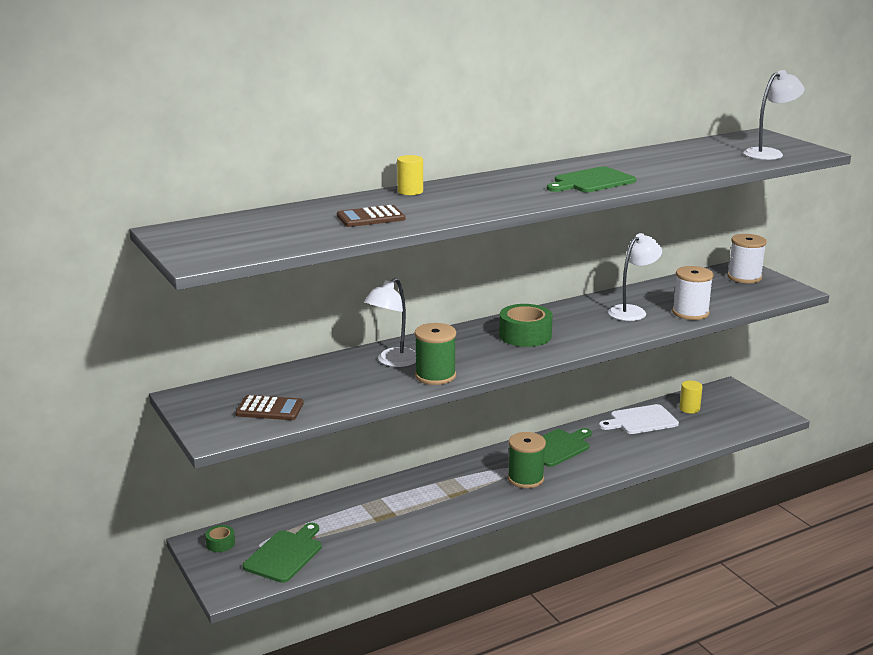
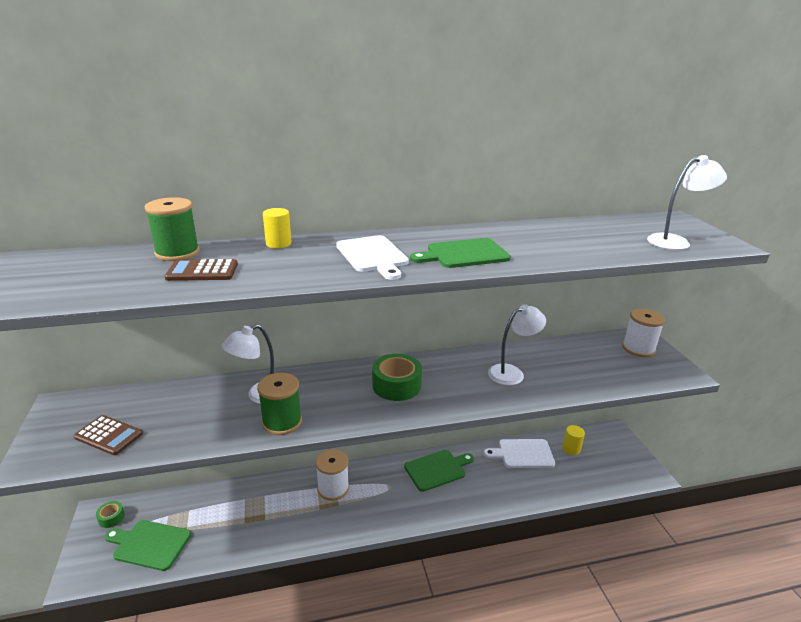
camera: 15 degrees right, 5 degrees up
(285, 554) = (149, 544): green cutting board -> green cutting board turned 120 degrees counterclockwise
(511, 191) = (373, 256): none -> white cutting board
(525, 479) = (393, 501): green spool -> green spool (177, 253)
(690, 313) = (567, 385): white spool -> white spool (333, 488)

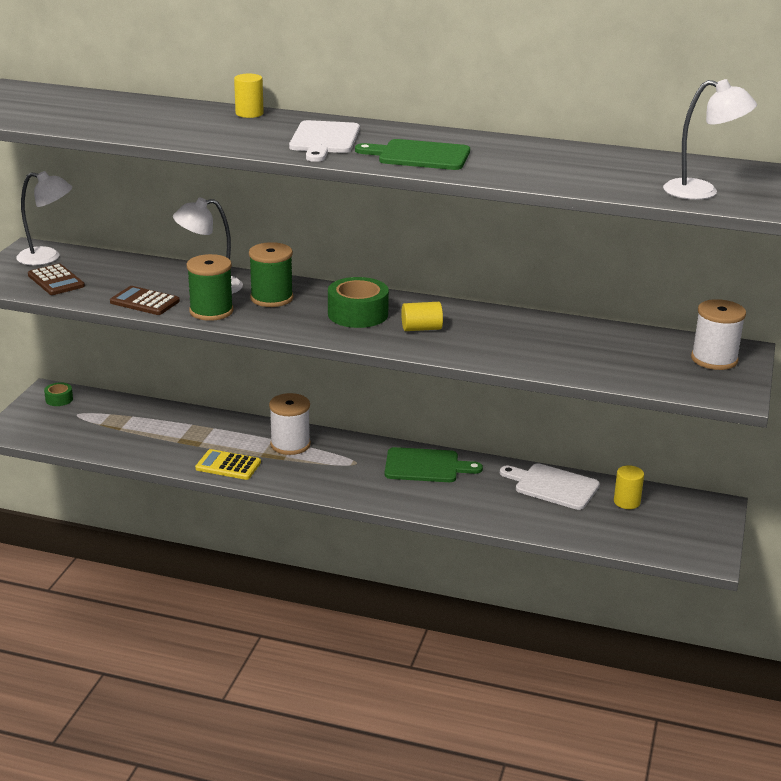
camera: 30 degrees right, 0 degrees up
(149, 544) = (79, 429): green cutting board -> none
(177, 253) = (150, 105): green spool -> green spool (271, 298)
(202, 271) = (154, 123): brown calculator -> brown calculator (144, 302)
(302, 530) = (228, 465): none -> yellow calculator
(452, 384) = (421, 329): none -> yellow cylinder
(512, 373) = (506, 337): white lamp -> white lamp (47, 257)

